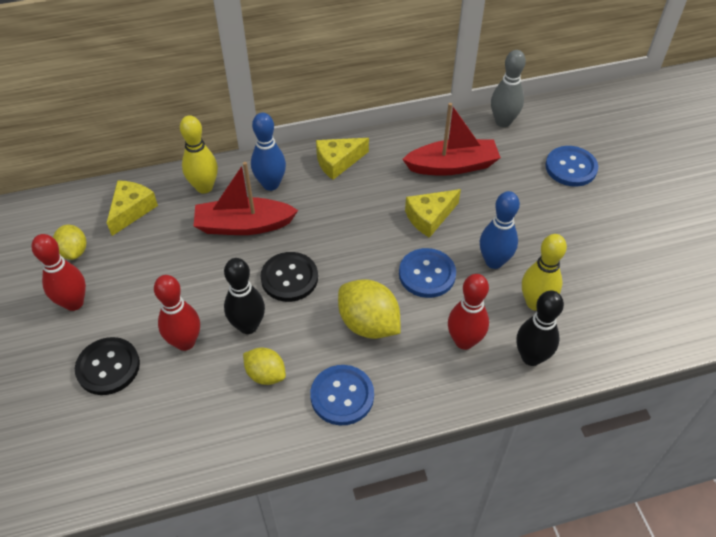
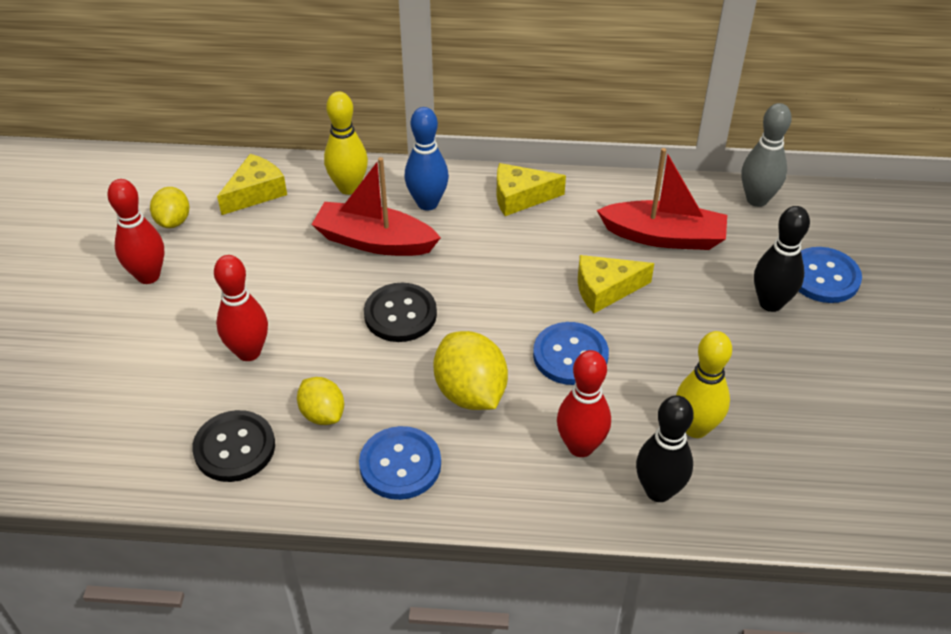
camera: 20 degrees right, 5 degrees down
(108, 367) = (153, 354): black button -> black button (234, 448)
(248, 326) = (327, 354): black bowling pin -> black bowling pin (770, 303)
(494, 261) = (664, 364): blue bowling pin -> none

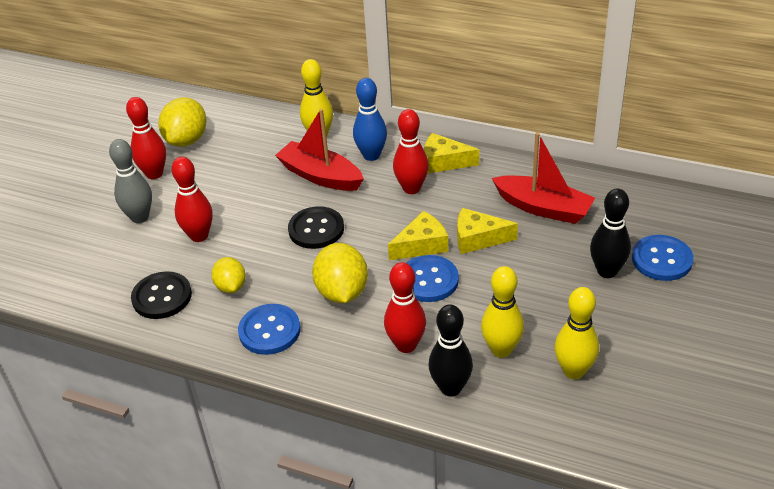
camera: 20 degrees right, 5 degrees down
(173, 221) = (187, 140): yellow lemon -> yellow lemon, size x1.62
(256, 192) = (251, 129): yellow cheese -> yellow cheese (422, 245)
(496, 238) = (411, 188): none -> red bowling pin
(757, 199) = (634, 192): grey bowling pin -> grey bowling pin (140, 217)
(789, 436) = (574, 371): none -> yellow bowling pin

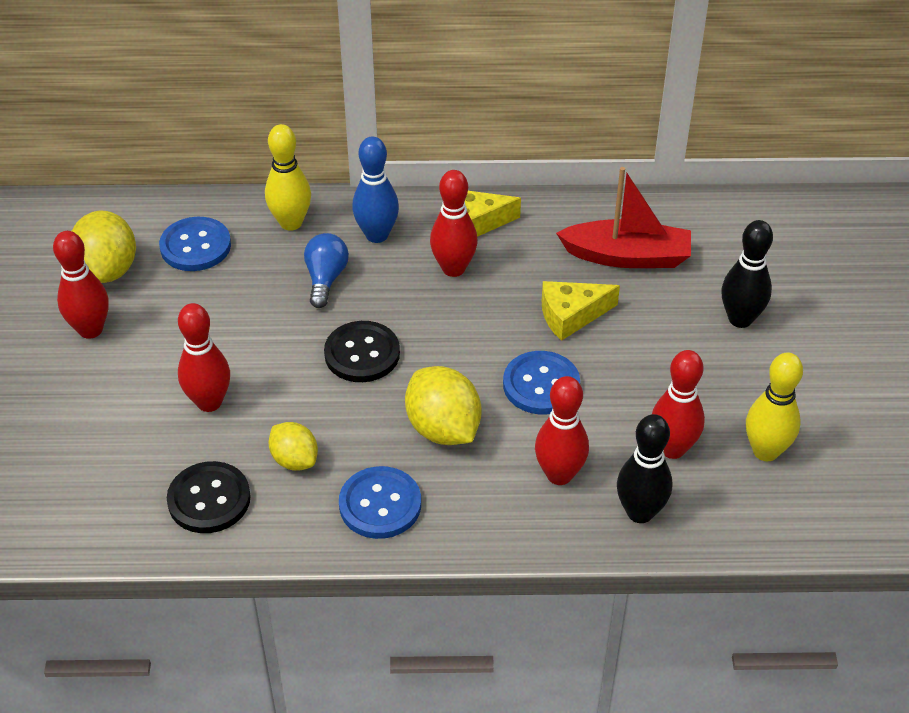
camera: 25 degrees left, 5 degrees up
(140, 217) = (108, 397): grey bowling pin -> none
(320, 176) = (325, 279): red boat -> blue light bulb
(422, 245) = (507, 341): yellow cheese -> none
(501, 349) = (672, 448): yellow bowling pin -> red bowling pin
(661, 259) = (792, 289): blue button -> blue button (195, 246)

